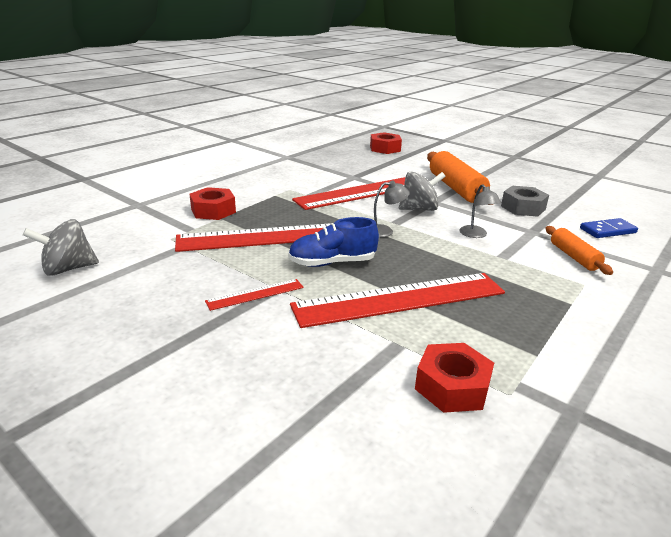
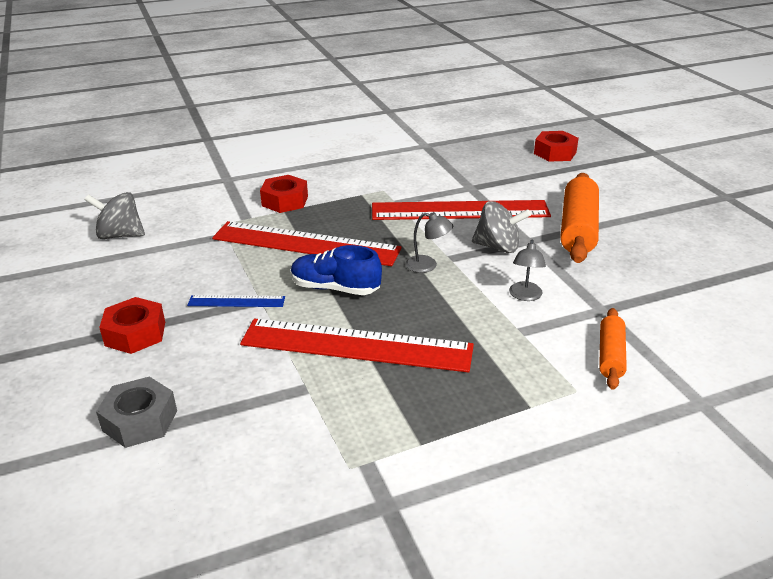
camera: 30 degrees right, 5 degrees up
(255, 294) = (236, 301): red ruler -> blue ruler
(452, 386) = (307, 441): red nut -> red nut (135, 333)
(523, 208) = (632, 275): grey nut -> grey nut (140, 420)
(607, 230) = (708, 335): blue domino -> none

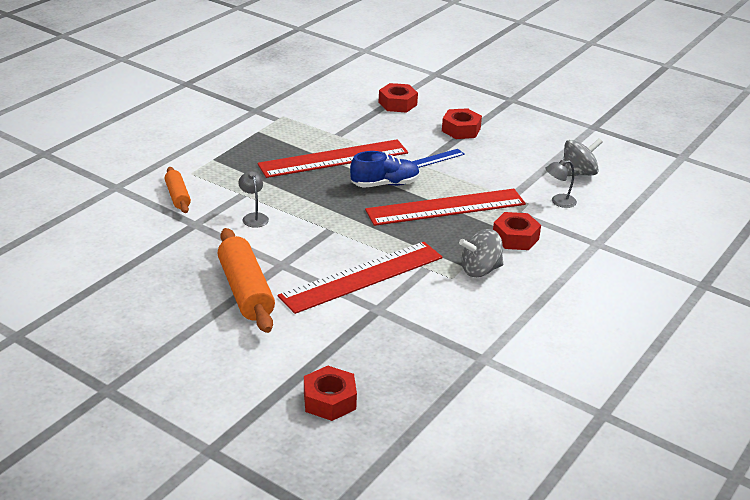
camera: 145 degrees right, 0 degrees up
(140, 420) = (397, 104): grey nut -> red nut
(428, 265) = (340, 218): grey lamp -> grey lamp (558, 202)
(498, 247) = (301, 250): grey spinning top -> grey spinning top (480, 270)

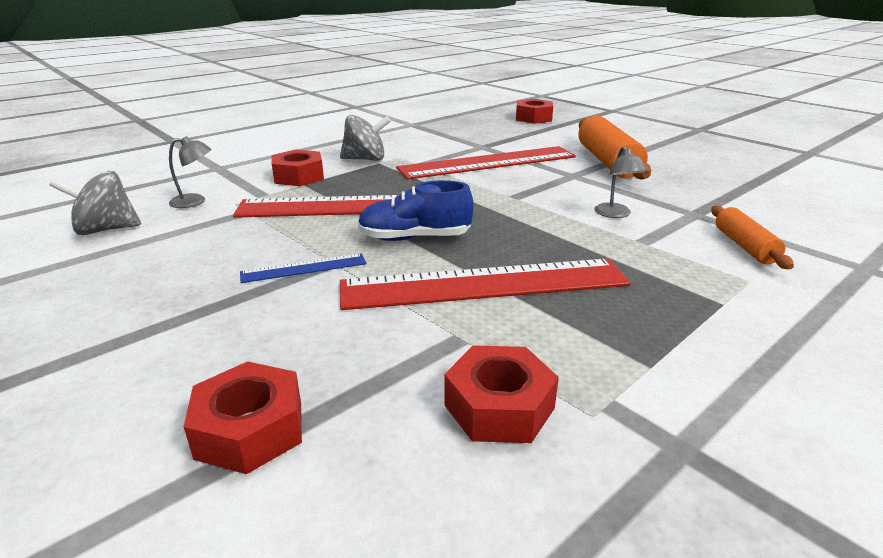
camera: 165 degrees left, 5 degrees down
(461, 130) = (182, 324): red nut -> red nut (499, 406)

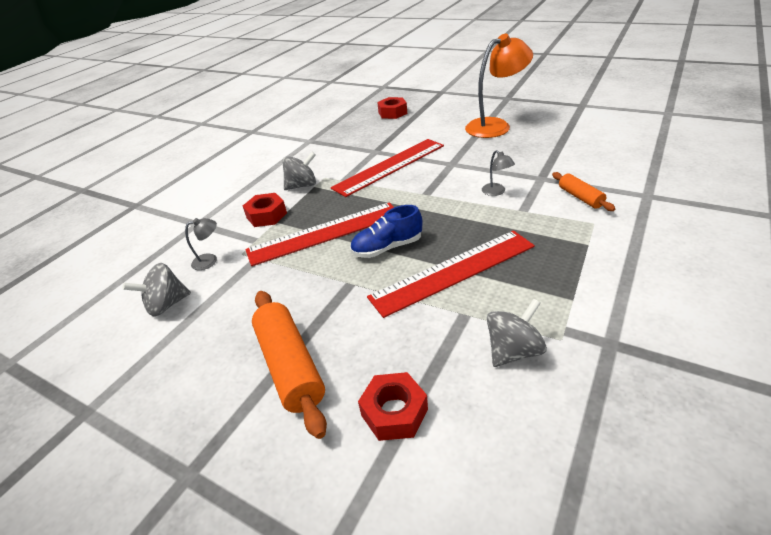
camera: 15 degrees left, 10 degrees up
(304, 268) = (335, 293): blue ruler -> none
(499, 406) = (513, 351): red nut -> grey spinning top
(608, 162) = (466, 145): orange rolling pin -> orange rolling pin (290, 366)
(663, 151) = (495, 126): none -> orange lamp

